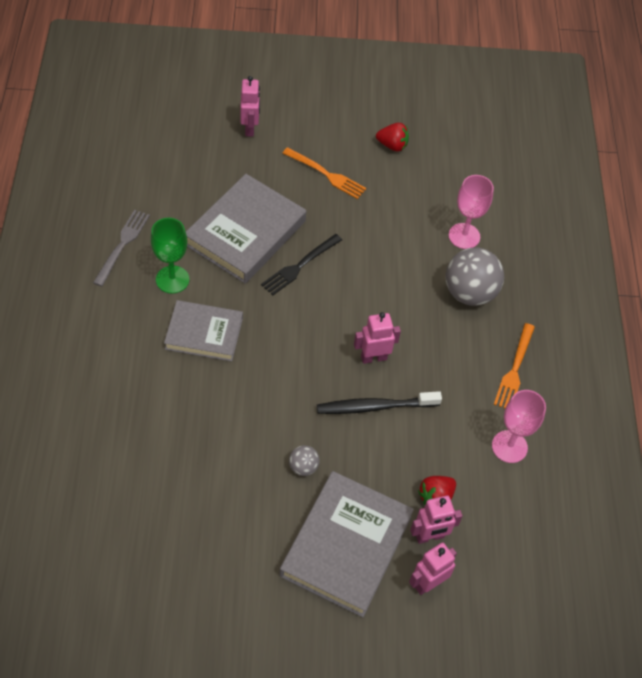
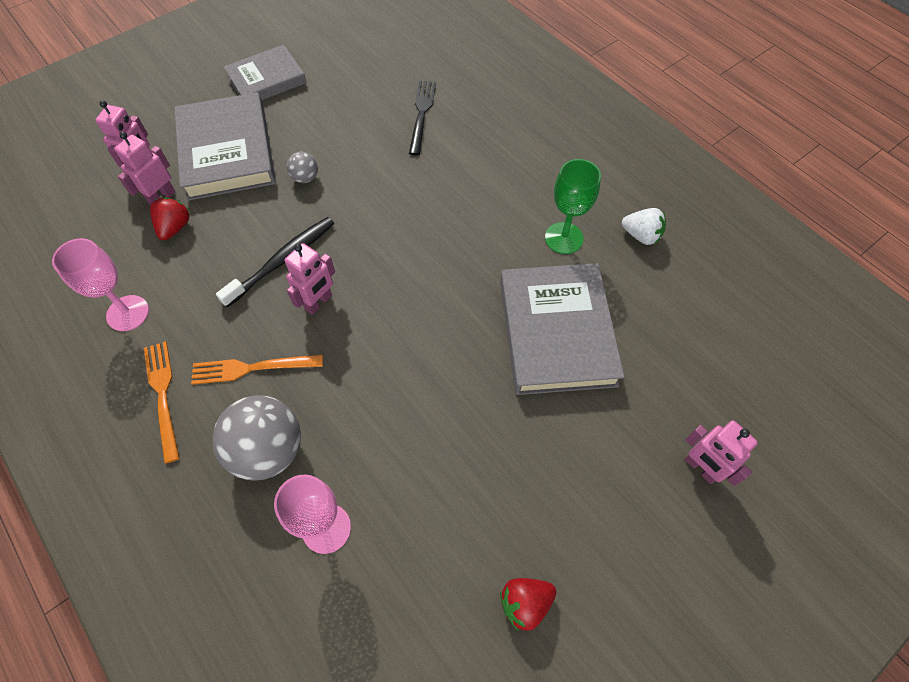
camera: 145 degrees right, 5 degrees up
(123, 244) = (641, 235): grey fork -> white strawberry
(204, 333) = (485, 215): grey book -> grey book (266, 79)
(299, 266) = (470, 338): black fork -> black fork (422, 113)
(327, 175) = (554, 478): orange fork -> orange fork (251, 368)

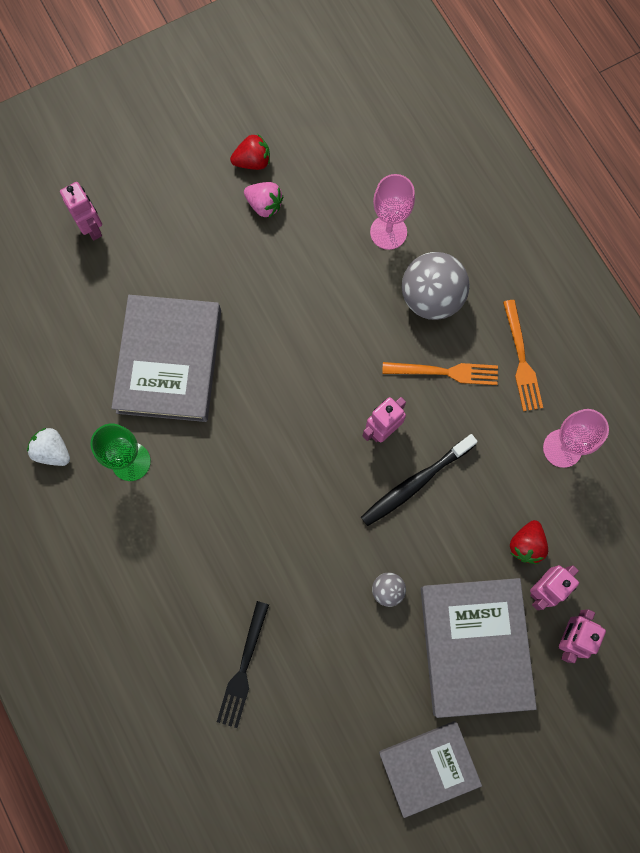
camera: 170 degrees left, 15 degrees up
(494, 538) = (264, 205): none -> pink strawberry

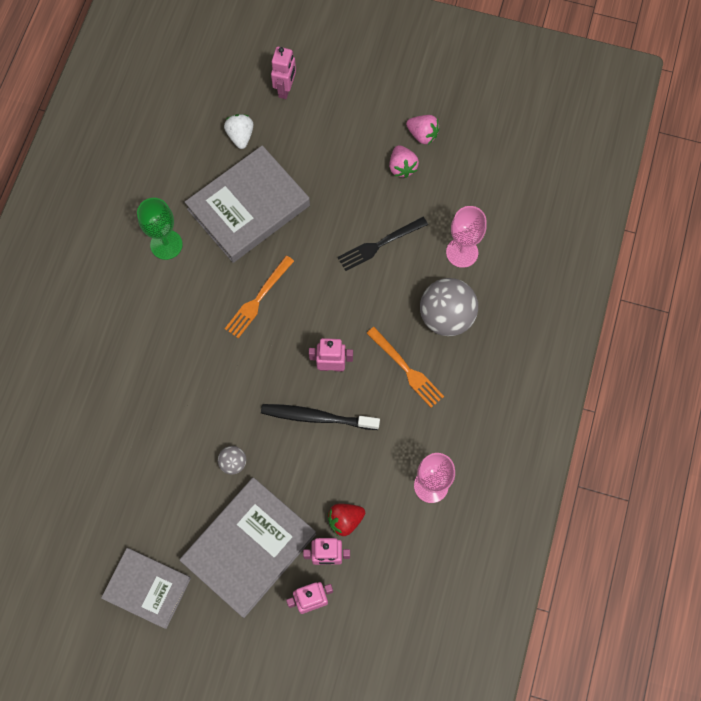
camera: 45 degrees right, 5 degrees down
(53, 451) = (130, 197): white strawberry -> white strawberry (240, 136)
(243, 669) = (103, 424): black fork -> black fork (379, 245)
(253, 161) = (422, 135): red strawberry -> pink strawberry
(522, 361) = (463, 408): orange fork -> orange fork (258, 300)

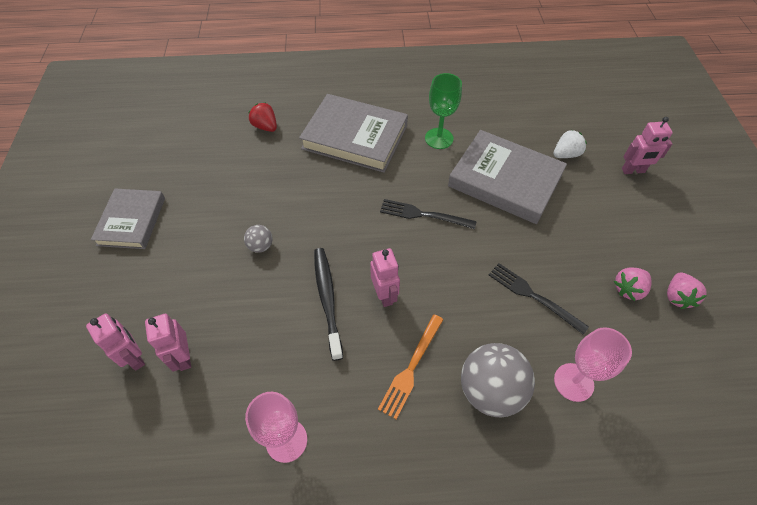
camera: 70 degrees right, 15 degrees down
(249, 548) = (181, 285): grey book -> grey book (355, 137)
(258, 300) = (422, 215): orange fork -> black fork
(345, 520) = (226, 361): red strawberry -> red strawberry (265, 127)

